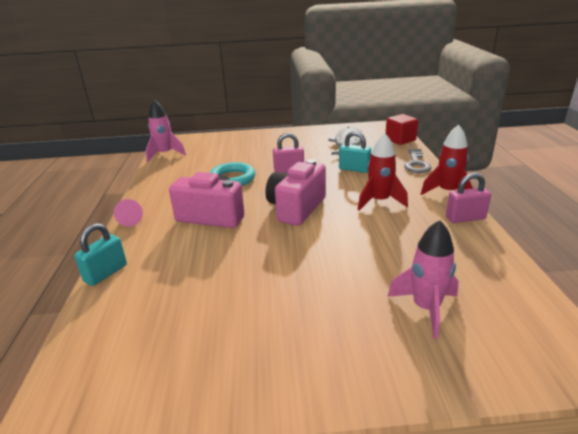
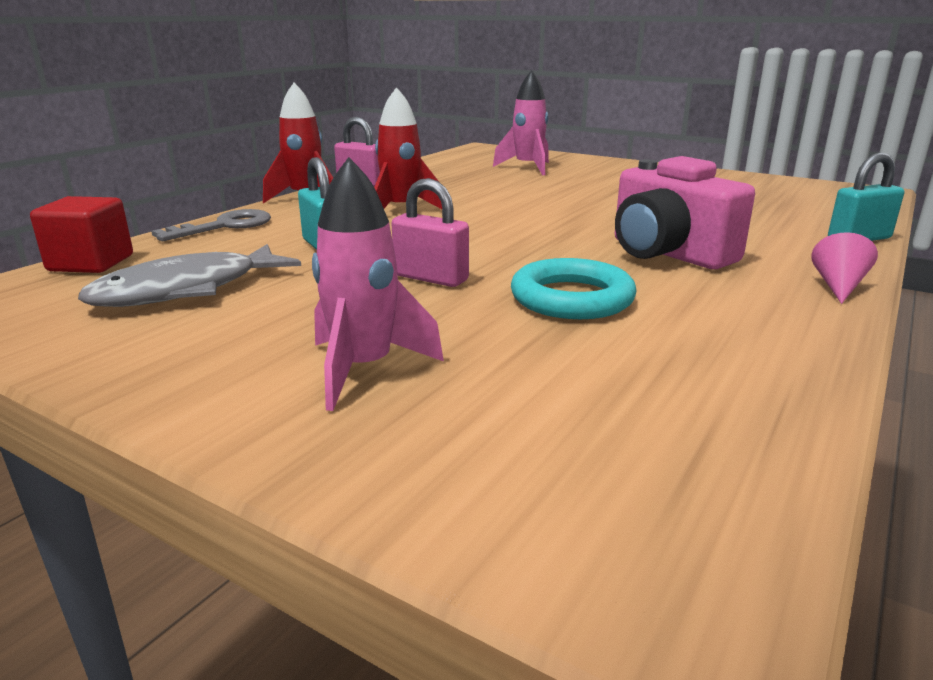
camera: 145 degrees left, 5 degrees down
(165, 154) = (745, 471): pink rocket -> pink rocket (364, 369)
(296, 208) = (521, 230): pink camera -> none

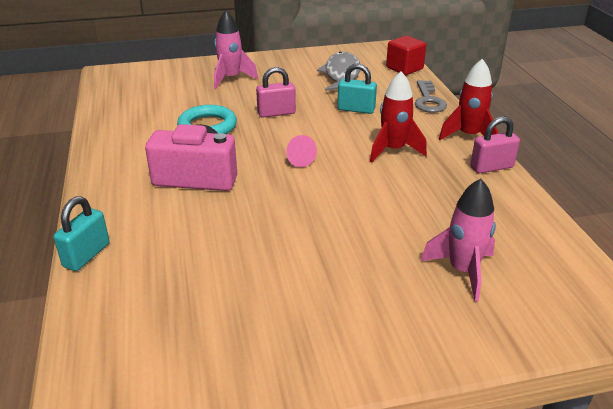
camera: 135 degrees right, 10 degrees up
(838, 286) = (94, 186): pink cone -> pink cone (298, 159)

